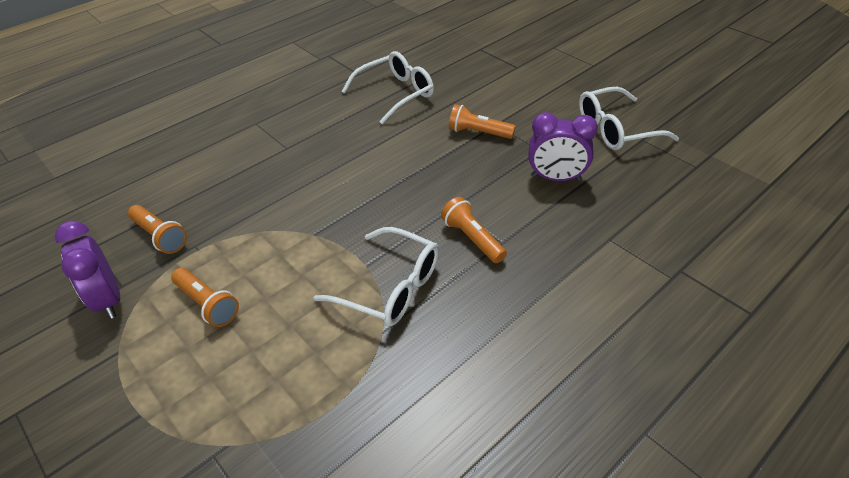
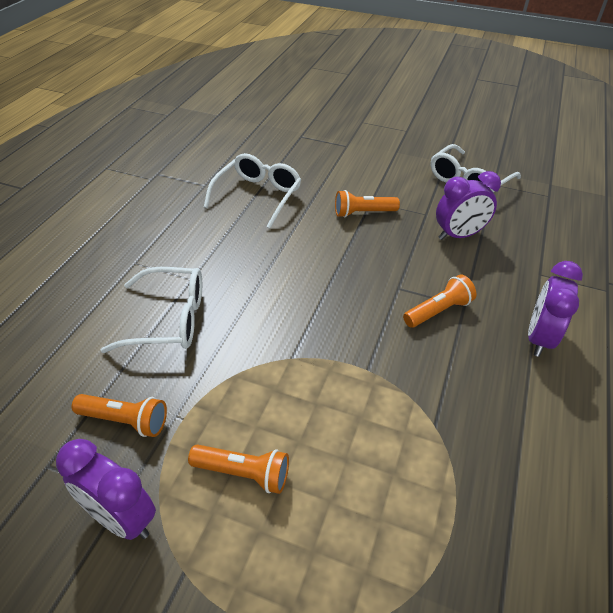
camera: 30 degrees left, 0 degrees up
(390, 287) = (408, 382): white glasses -> white glasses (169, 319)
(472, 239) = (438, 311): orange flashlight -> orange flashlight turned 120 degrees clockwise
(550, 295) = (539, 338): none -> purple clock

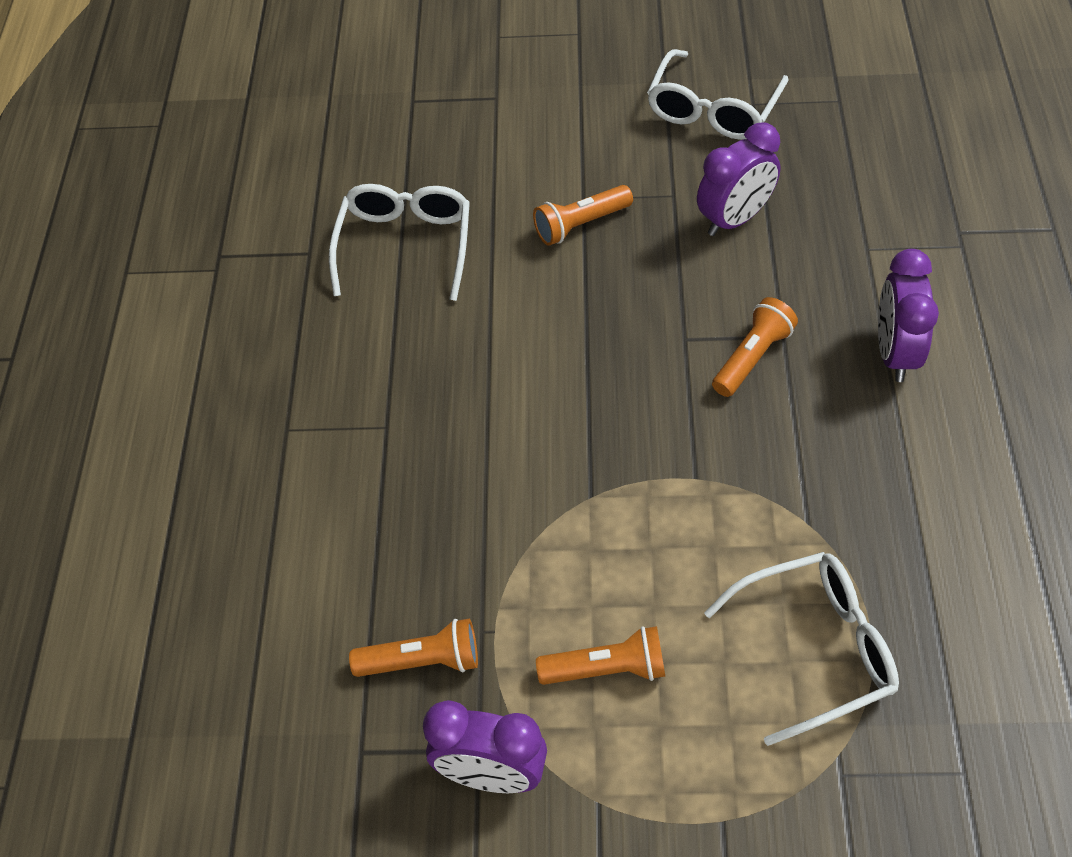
camera: 15 degrees left, 10 degrees up
(169, 319) = (394, 501): white glasses -> white glasses (816, 649)

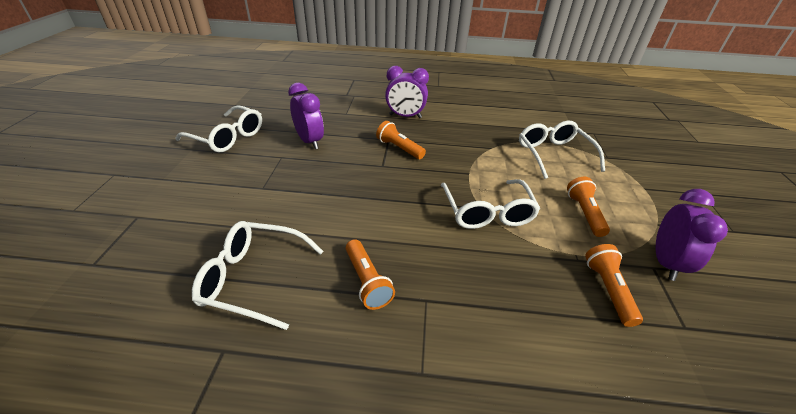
camera: 90 degrees left, 15 degrees down
(579, 505) = (487, 212): none -> white glasses
(581, 225) = (284, 191): orange flashlight -> orange flashlight (367, 281)

